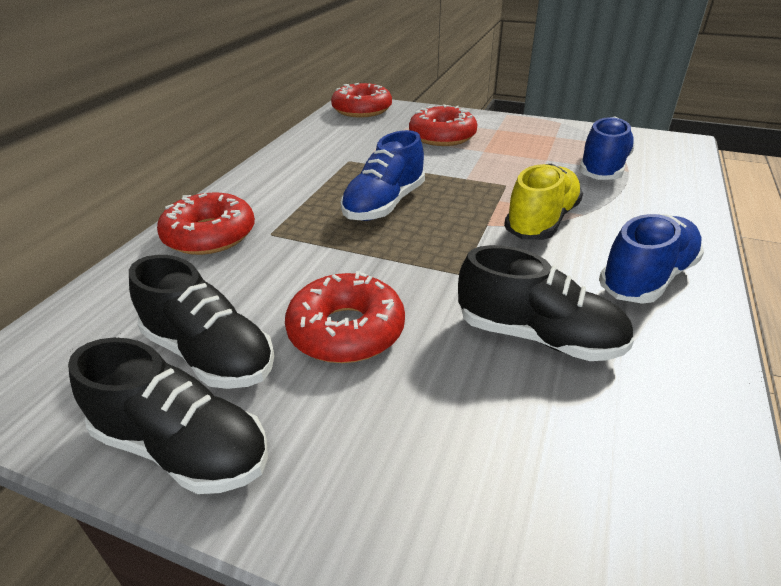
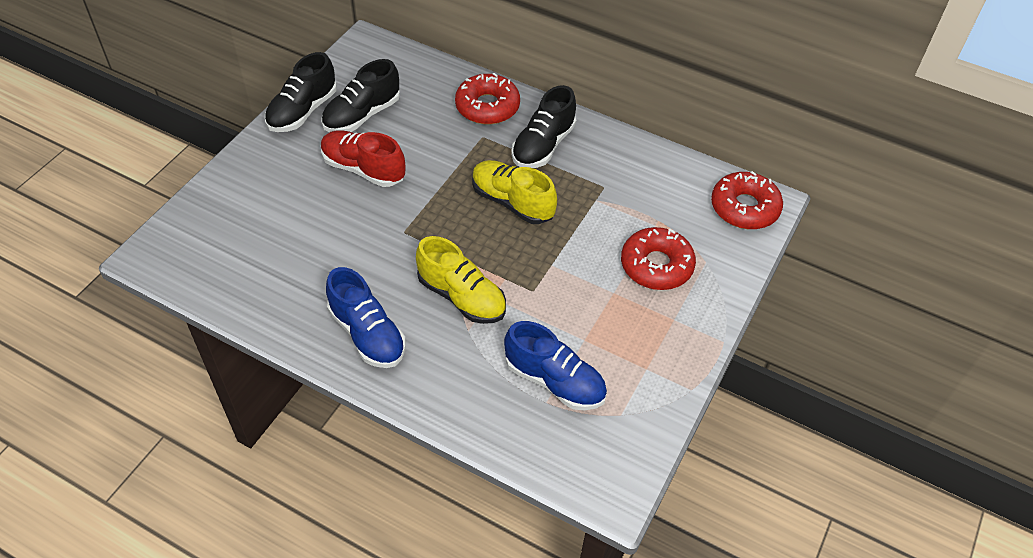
camera: 95 degrees right, 15 degrees up
(346, 330) = (363, 169): red donut -> red shoe
(384, 205) = (512, 202): blue shoe -> yellow shoe
(538, 337) = (329, 254): black shoe -> black shoe (543, 146)

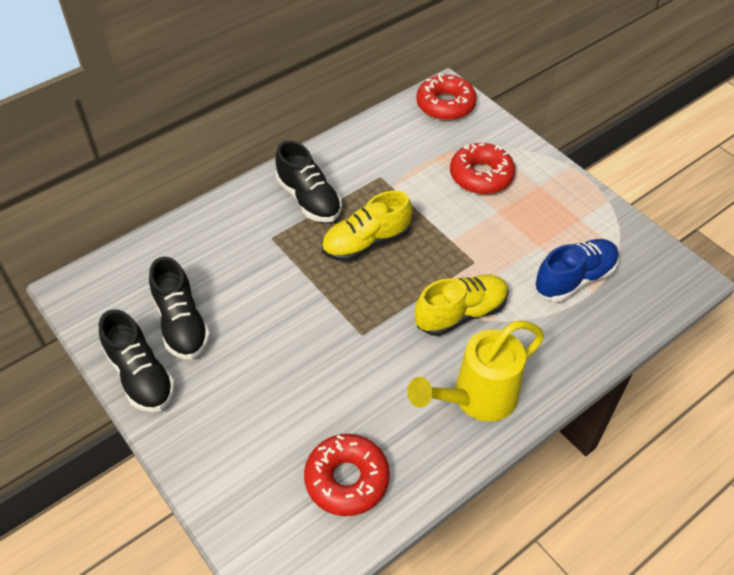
camera: 65 degrees left, 0 degrees up
(363, 169) = (260, 344): red shoe -> none
(367, 334) = (476, 399): blue shoe -> yellow watering can
(487, 107) = (234, 221): red donut -> red donut (347, 479)

